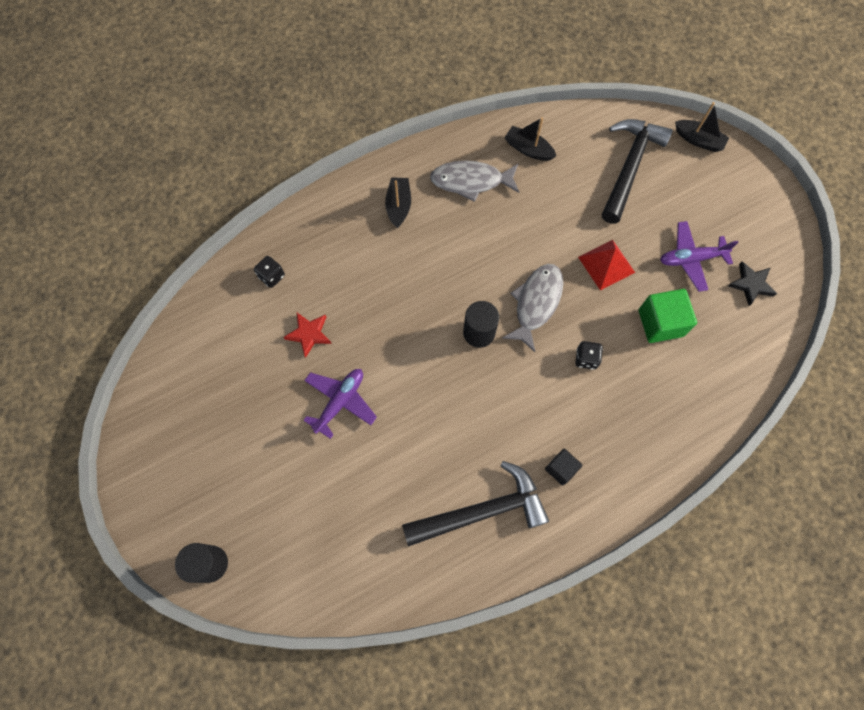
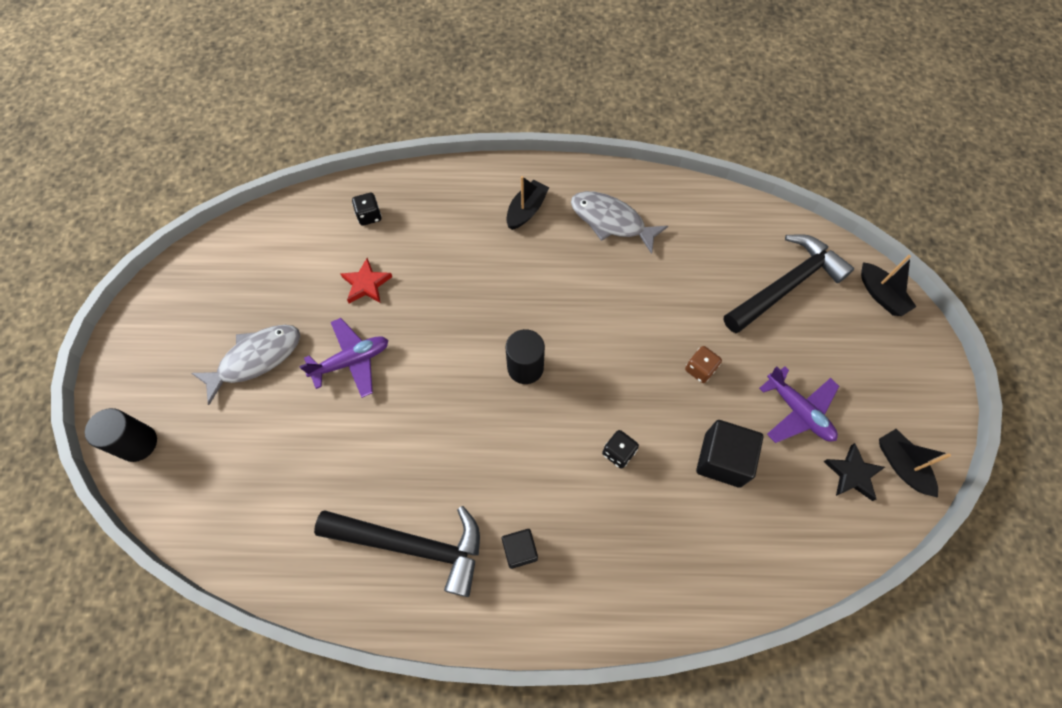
camera: 30 degrees right, 5 degrees down
(528, 149) = (688, 218): black boat -> black boat (901, 465)
(536, 303) = (601, 369): grey fish -> grey fish (256, 359)
(606, 264) = (700, 369): red pyramid -> brown dice
(660, 323) = (722, 460): green cube -> black cube
(691, 259) = (798, 411): purple plane -> purple plane turned 150 degrees counterclockwise

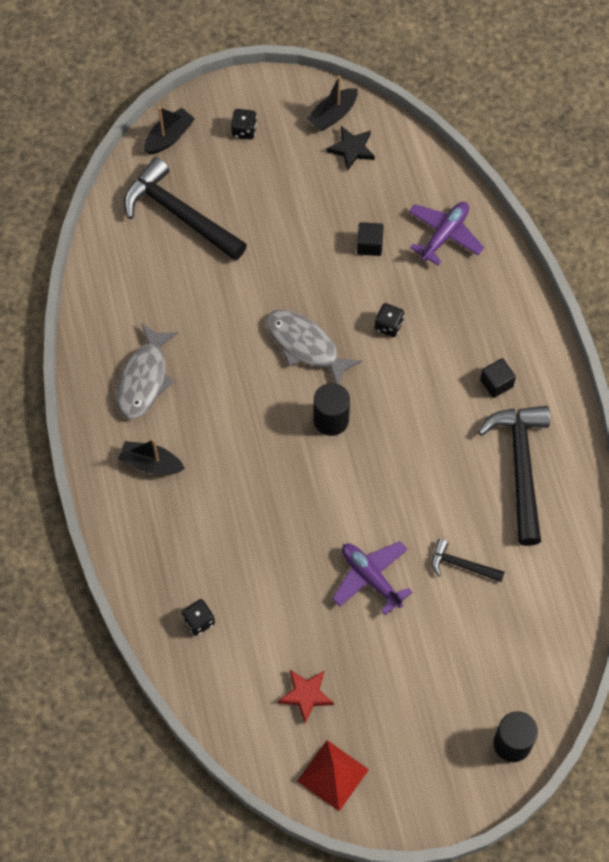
camera: 105 degrees left, 0 degrees up
(191, 284) = (332, 775): none -> red pyramid
(256, 359) = (396, 670): grey fish -> grey fish (305, 346)
(330, 449) = (461, 565): none -> black hammer
(366, 284) = (283, 594): red star -> red star (306, 695)
(700, 369) = (289, 274): brown dice -> none
(722, 460) = (369, 245): black cube -> black cube, size x0.60
(798, 411) = (307, 193): purple plane -> purple plane (444, 235)
(885, 367) = (244, 130): none -> black dice

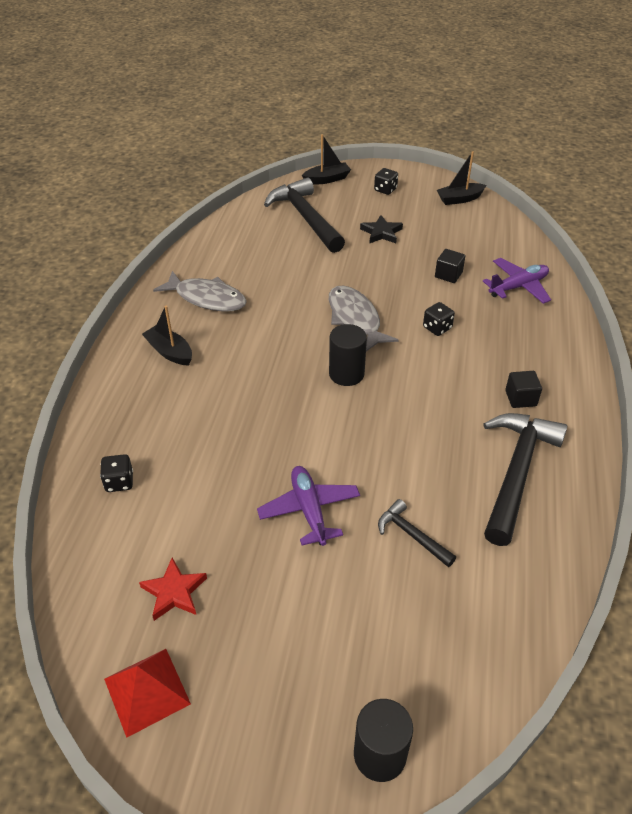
camera: 25 degrees right, 20 degrees down
(144, 379) = (207, 298): grey fish -> grey fish turned 105 degrees counterclockwise
(351, 149) = (464, 220): black star -> black star (381, 233)

